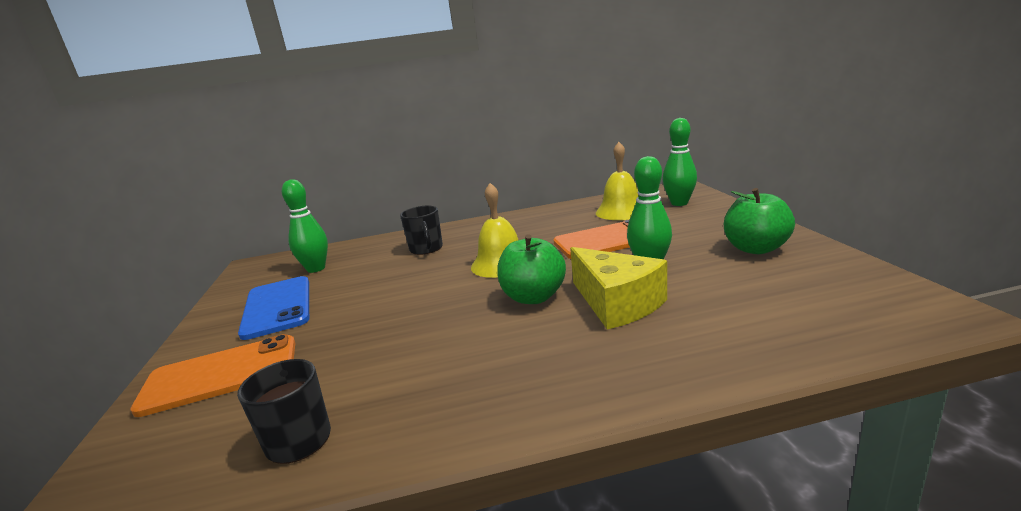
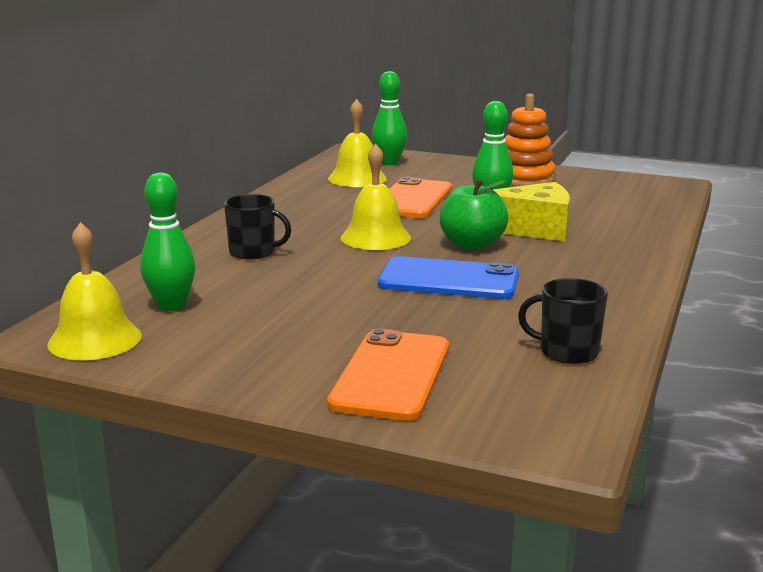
camera: 60 degrees left, 0 degrees up
(256, 274) = (95, 339): none -> yellow bell
(277, 307) = (257, 337): blue phone -> blue phone (448, 280)
(755, 249) = (525, 179): green apple -> orange stacking toy

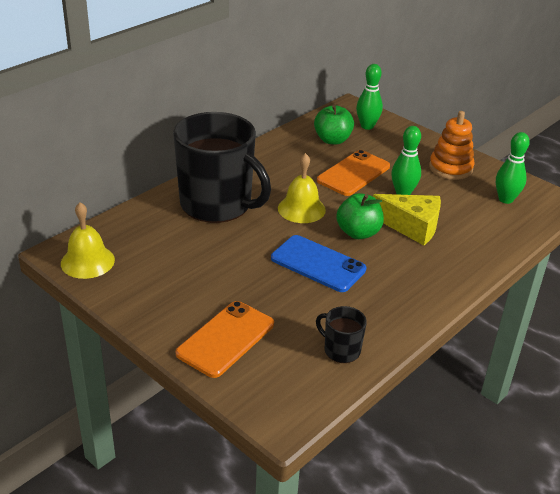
camera: 20 degrees right, 15 degrees up
(171, 306) = (142, 243): green bowling pin -> green bowling pin (505, 199)
(253, 252) = (217, 204): black mug -> black mug, size x2.41
(357, 178) = (332, 140): yellow bell -> green apple

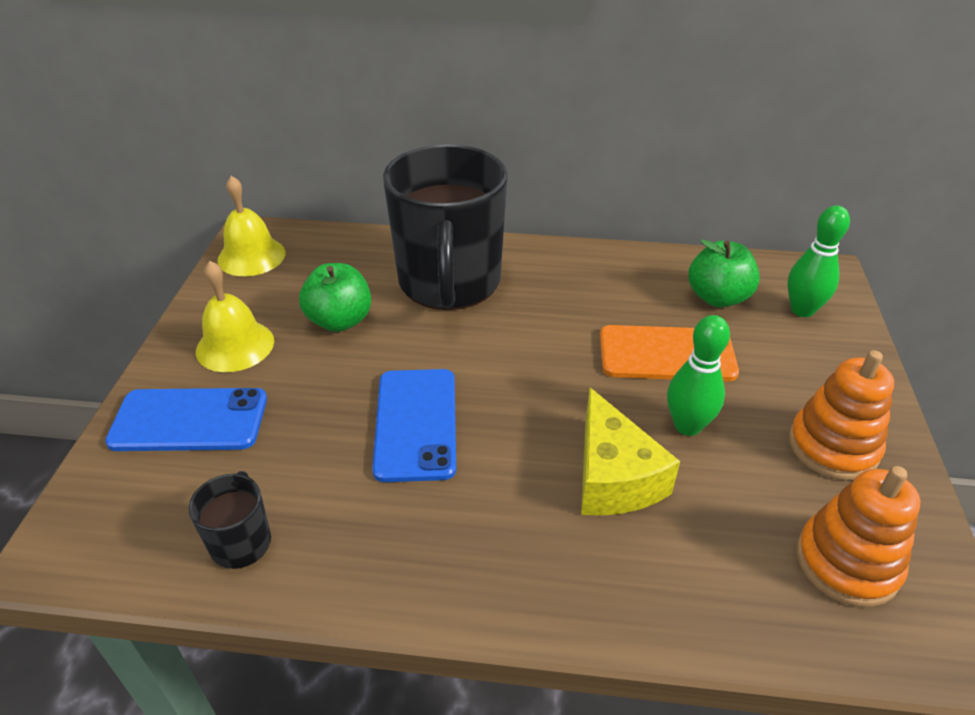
camera: 55 degrees right, 5 degrees up
(226, 339) = (189, 420): orange phone -> blue phone
(301, 209) = (522, 349): yellow bell -> yellow bell (235, 345)
(358, 233) = (530, 427): green apple -> green apple (340, 321)
(505, 199) = (847, 563): green bowling pin -> orange stacking toy

